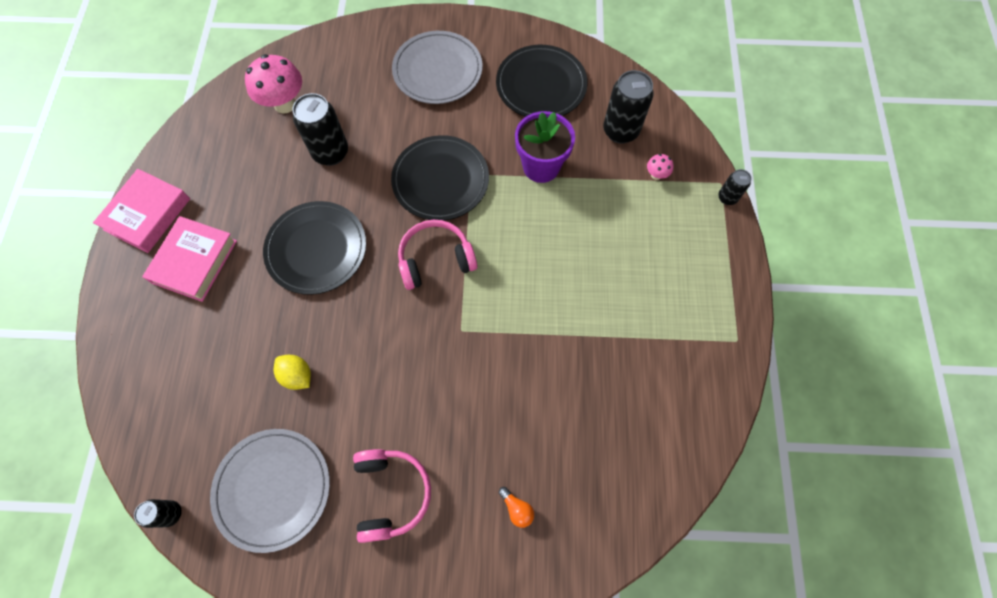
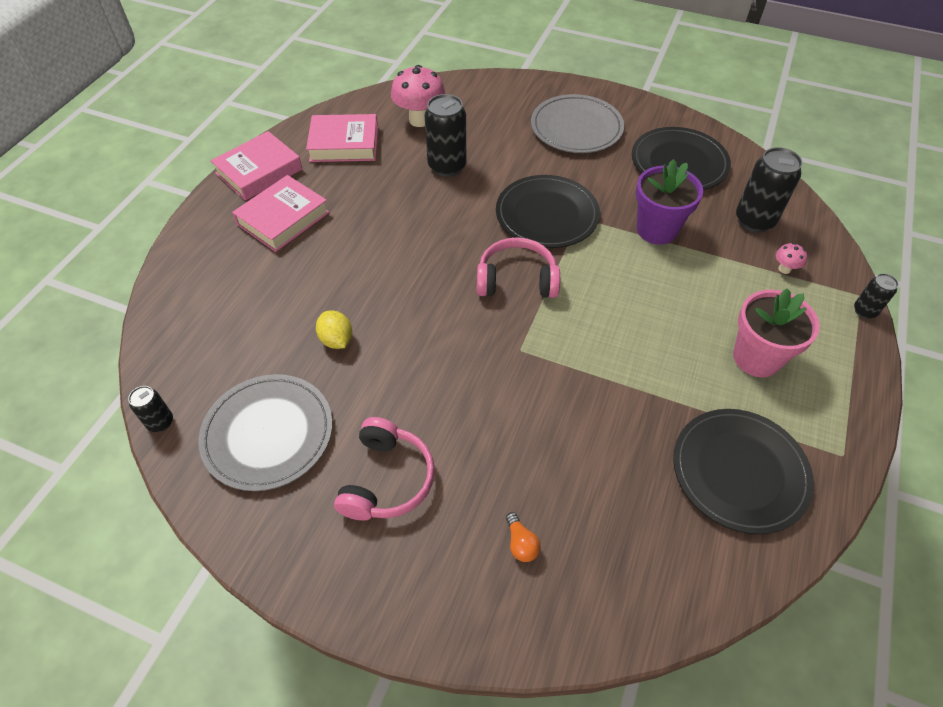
camera: 20 degrees right, 15 degrees down
(220, 155) = (344, 144): none -> pink book
(316, 249) = (401, 239): black plate -> black plate (739, 472)
(654, 272) = (756, 358): none -> pink flower pot

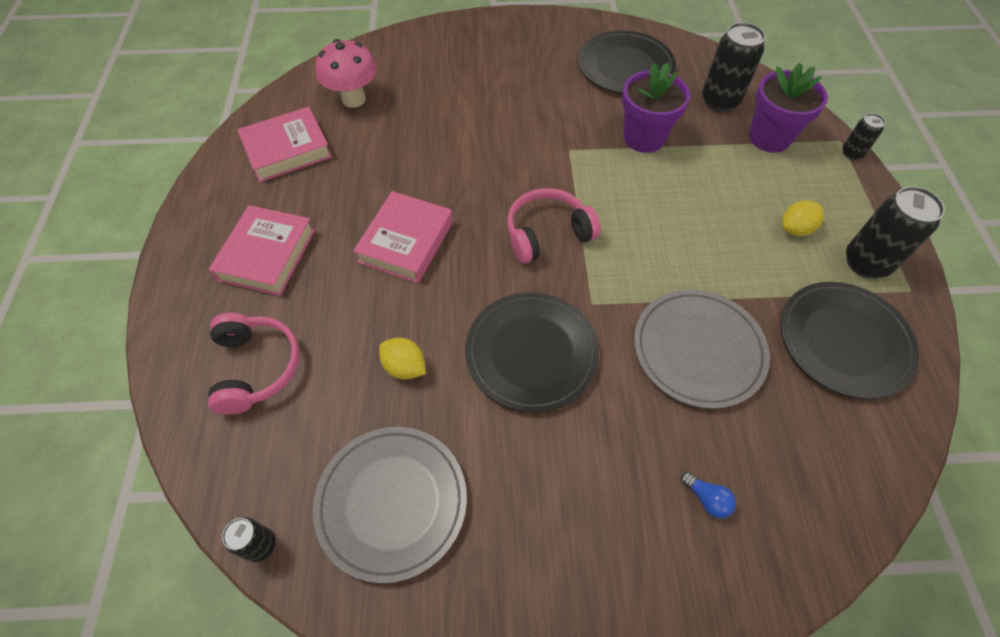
camera: 25 degrees left, 5 degrees up
(259, 171) = (207, 211): pink book -> pink book (406, 242)
(387, 479) = (544, 494): pink headphones -> pink headphones (256, 367)
(447, 166) = (410, 140): black can -> black can (866, 262)
(521, 543) = (707, 499): orange light bulb -> blue light bulb
(547, 215) = (537, 157): black plate -> black plate (531, 353)
(576, 128) = (513, 60): grey plate -> grey plate (698, 349)
(756, 358) = (795, 229): pink flower pot -> yellow lemon
(784, 269) = (769, 138): pink mushroom -> purple flower pot

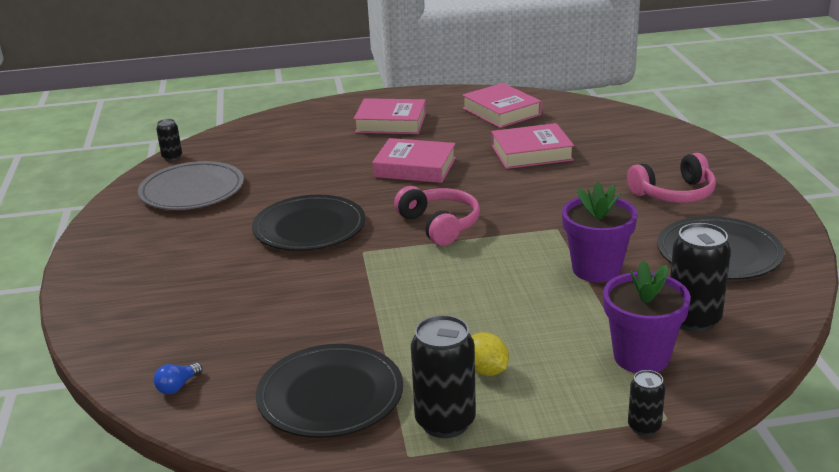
camera: 85 degrees right, 30 degrees down
(256, 367) = (294, 135): pink headphones -> pink headphones (674, 194)
(353, 99) = (576, 125): pink mushroom -> none
(405, 142) = (531, 153): none -> pink book
(405, 367) = (295, 182): yellow lemon -> none
(698, 349) = (316, 306): grey plate -> none
(707, 499) = (172, 311): blue light bulb -> blue light bulb (177, 386)

